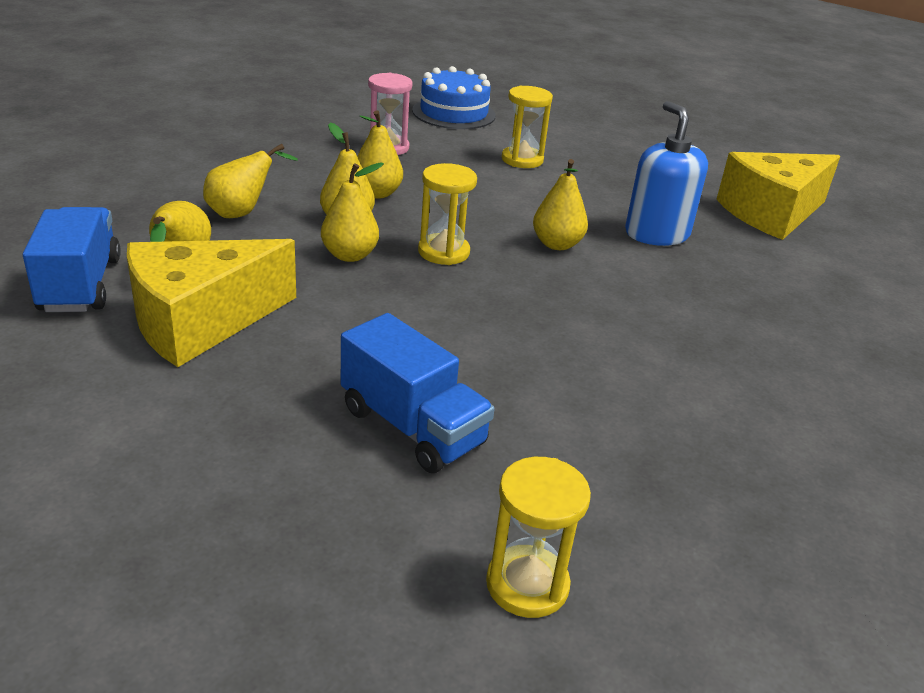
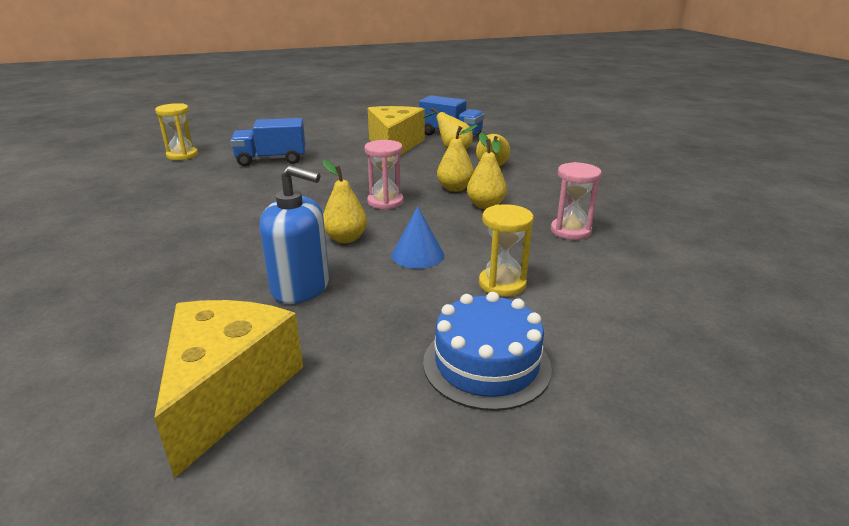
camera: 130 degrees right, 5 degrees down
(350, 255) = (413, 180): yellow pear -> none
(443, 252) = (385, 202): yellow hourglass -> pink hourglass
(454, 113) = (657, 292): blue cake -> blue cake (486, 364)
(531, 201) = (418, 255): none -> blue cone

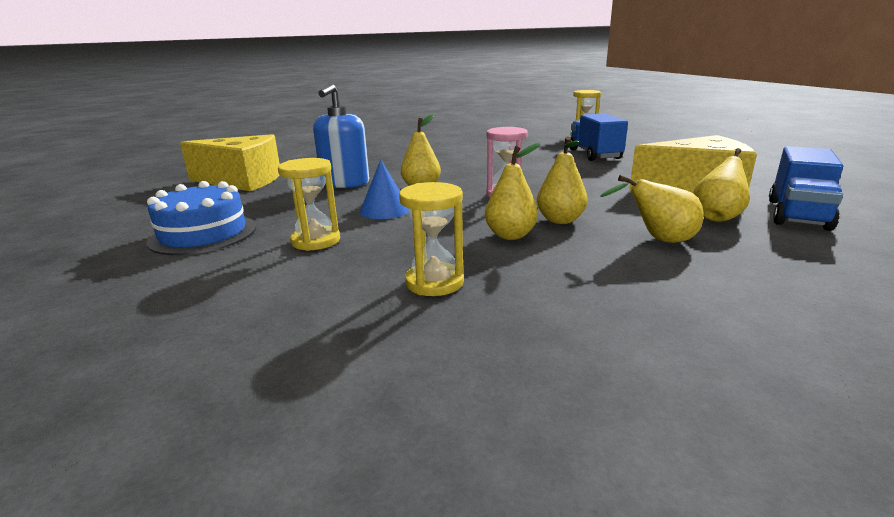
camera: 90 degrees right, 5 degrees down
(570, 231) = (434, 282): pink hourglass -> yellow hourglass

